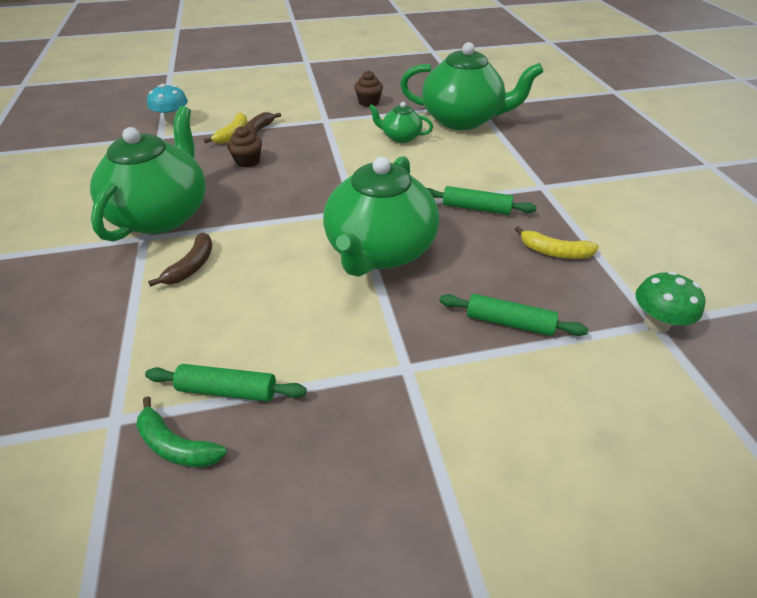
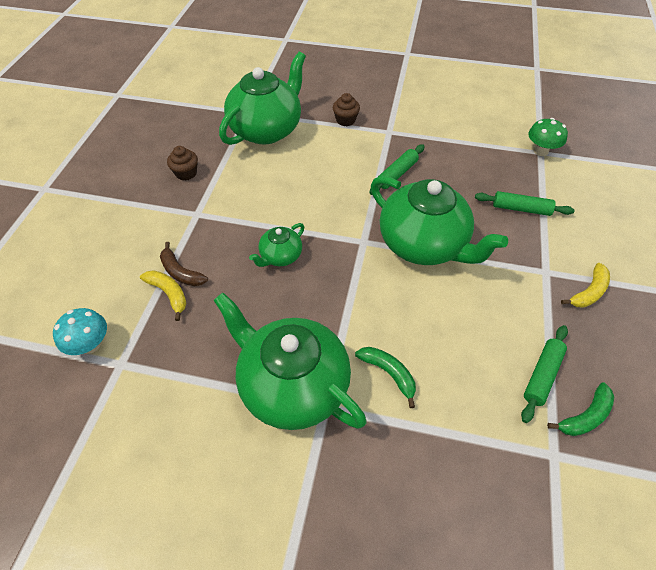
camera: 65 degrees left, 10 degrees up
(191, 266) = (388, 373): brown banana -> green banana
(247, 161) = (235, 294): brown cupcake -> brown cupcake (345, 120)
(400, 137) = (268, 176): green teapot -> green teapot (280, 256)
(509, 322) = (521, 209): green rolling pin -> green rolling pin turned 60 degrees clockwise
(554, 252) = (463, 159): yellow banana -> yellow banana (588, 292)

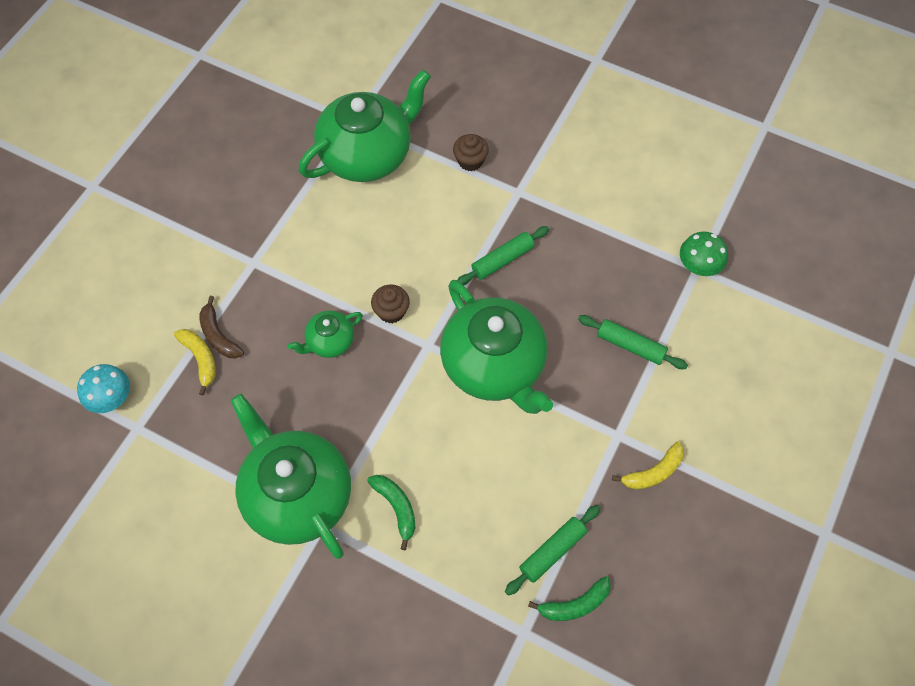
camera: 15 degrees right, 10 degrees up
(186, 173) = (255, 200): brown cupcake -> brown cupcake (391, 311)

